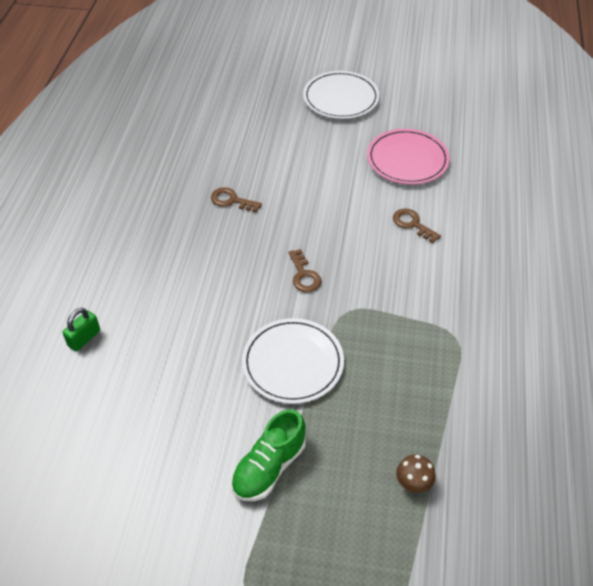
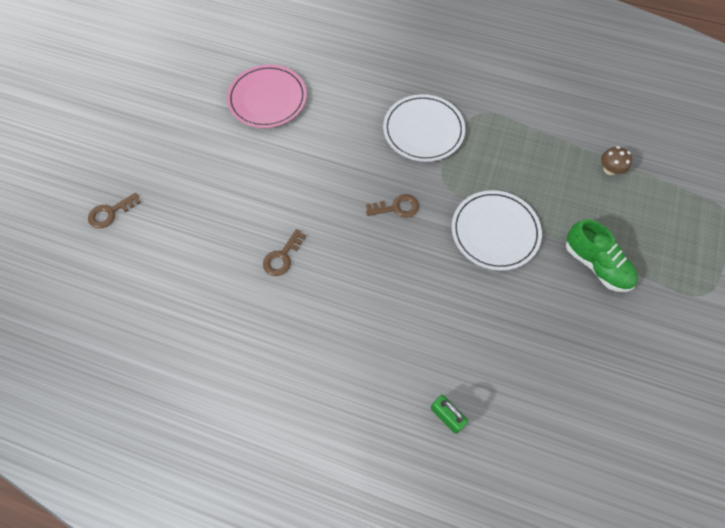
camera: 80 degrees left, 15 degrees up
(341, 98) = (156, 134): white plate -> white plate (423, 130)
(412, 224) = (351, 113): brown key -> brown key (110, 213)

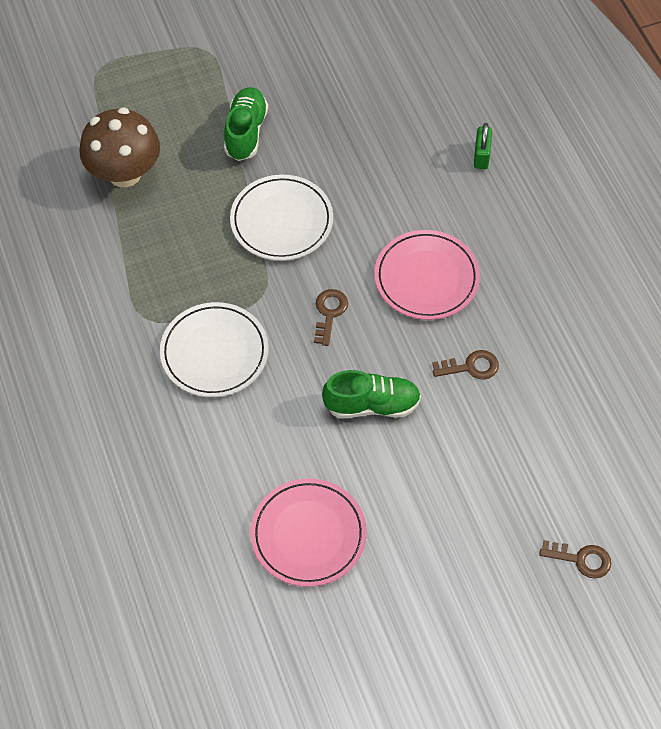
camera: 130 degrees left, 5 degrees down
(311, 183) = (372, 405): none -> green shoe
(371, 285) = (426, 278): none -> pink plate
(397, 207) = (329, 313): brown key -> brown key turned 60 degrees clockwise
(609, 169) = (124, 173): brown mushroom -> brown mushroom, size x2.29

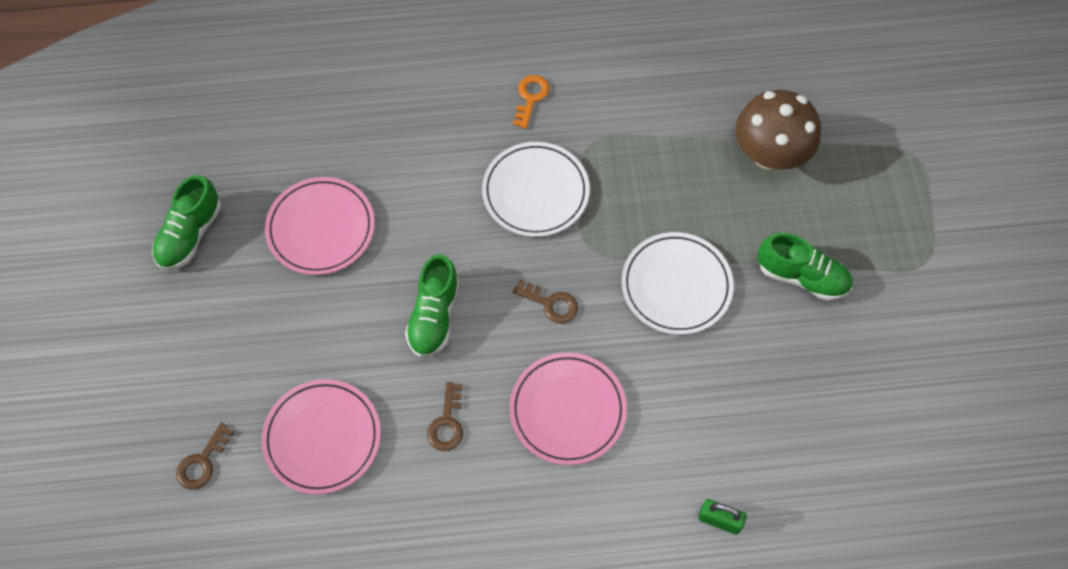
camera: 105 degrees right, 5 degrees up
(104, 382) = (530, 97): none -> orange key
(352, 662) = (190, 235): none -> green shoe
(521, 464) = (322, 438): none -> pink plate

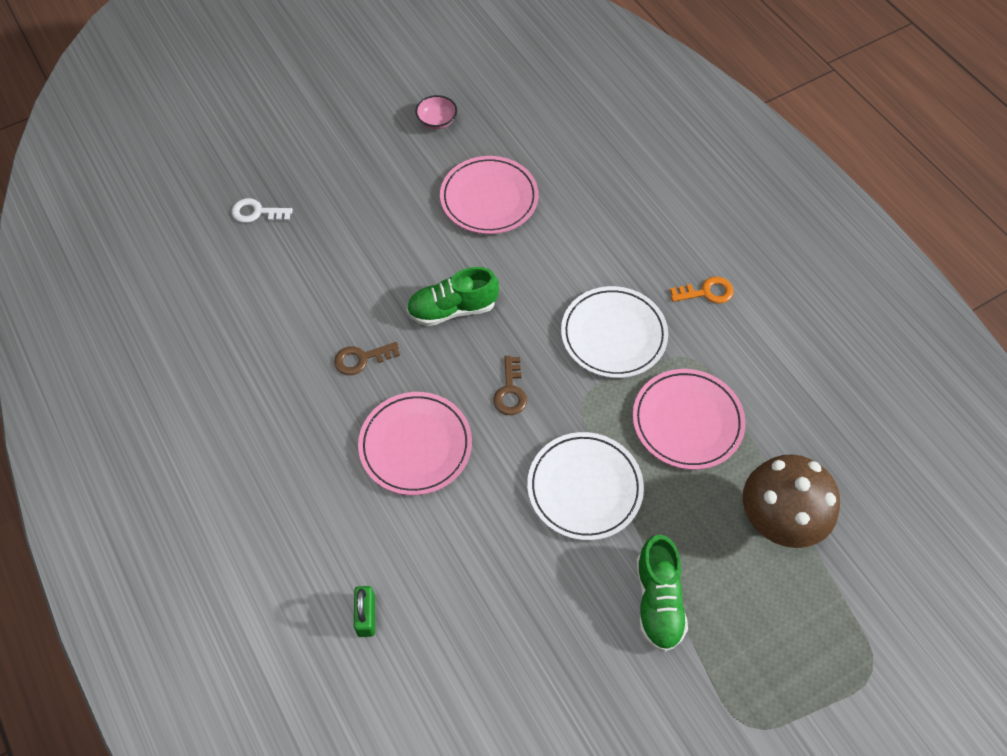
camera: 65 degrees right, 5 degrees down
(190, 235) = (437, 121): green shoe -> pink bowl
(202, 462) = (256, 212): brown key -> white key
(322, 438) = (309, 279): pink plate -> pink plate (687, 421)

